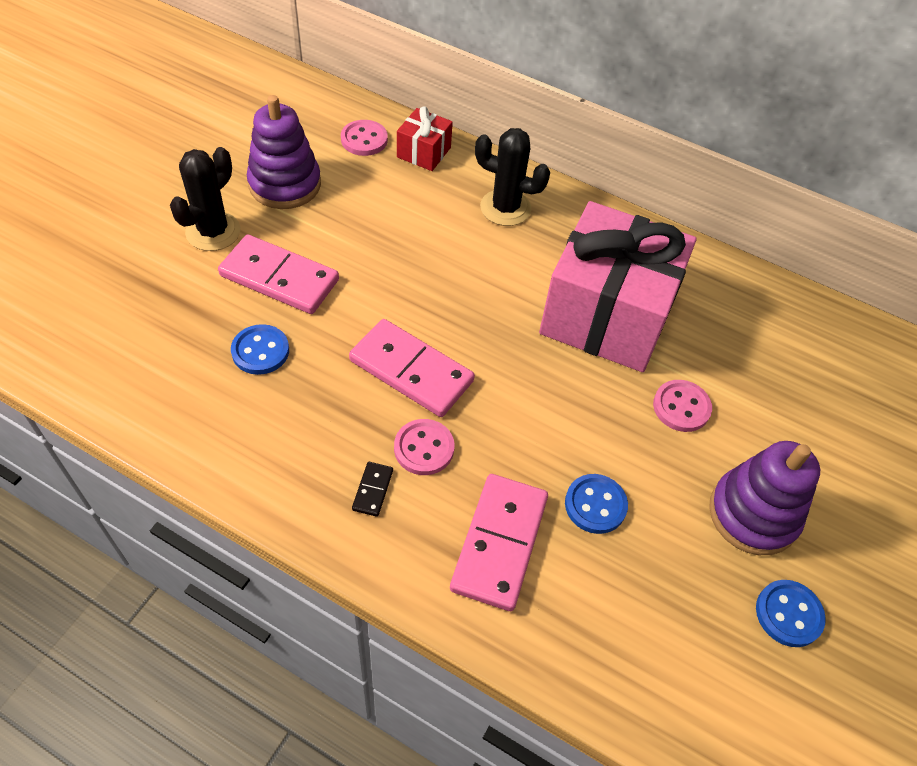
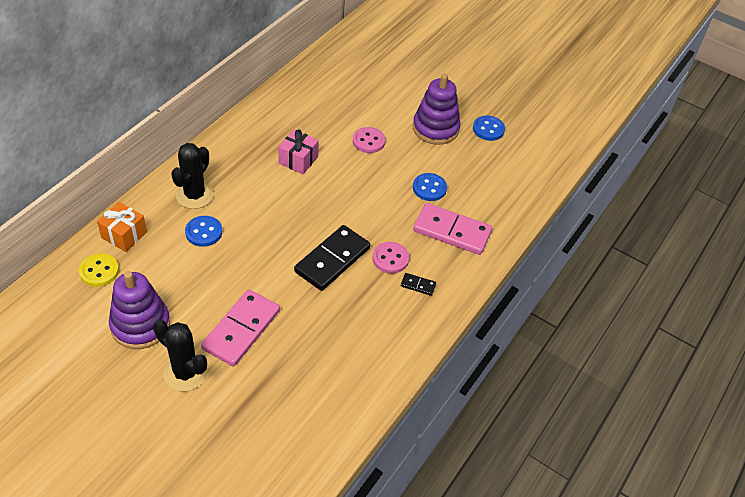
camera: 85 degrees left, 5 degrees down
(260, 351) = (308, 341): blue button -> blue button (204, 232)
(364, 140) = (99, 271): pink button -> yellow button
(411, 370) = (332, 260): pink domino -> black domino
(424, 152) = (124, 235): red gift -> orange gift
(606, 315) = (298, 160): pink gift -> pink gift, size x0.43

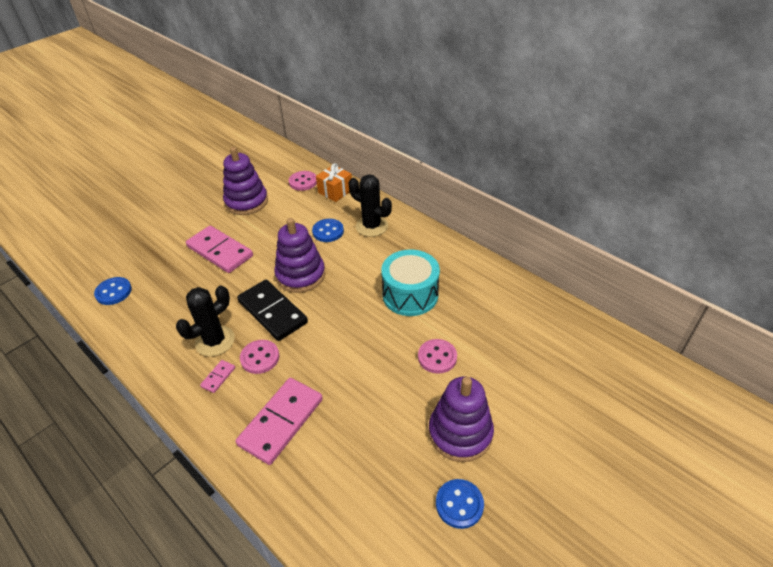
camera: 105 degrees right, 5 degrees down
(99, 271) = (303, 182): yellow button -> pink button
(185, 373) = (195, 223): black cactus -> black cactus (215, 341)
(277, 246) = (300, 275): none -> purple stacking toy
(298, 160) = (410, 295): pink gift -> turquoise drum
(418, 285) = (218, 377): black domino -> pink domino
(429, 188) = (353, 409): blue button -> blue button (113, 292)

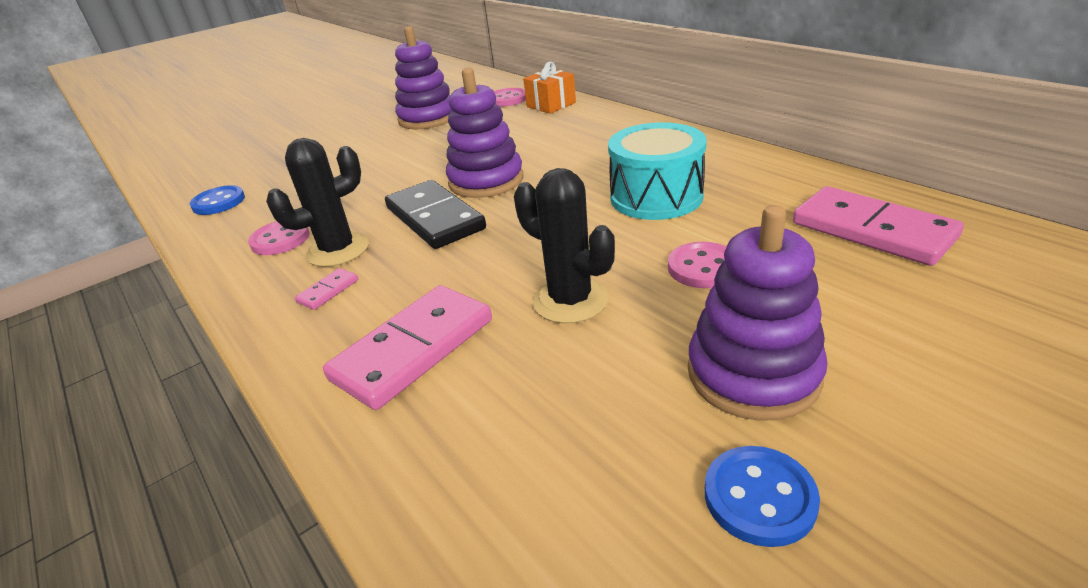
camera: 10 degrees right, 10 degrees down
(220, 251) = (378, 162): pink domino -> pink domino (872, 230)
(260, 358) = (401, 268): pink button -> pink button (280, 239)
(328, 231) = (534, 139): blue button -> none
(371, 226) = (599, 132): black cactus -> black cactus (570, 300)

